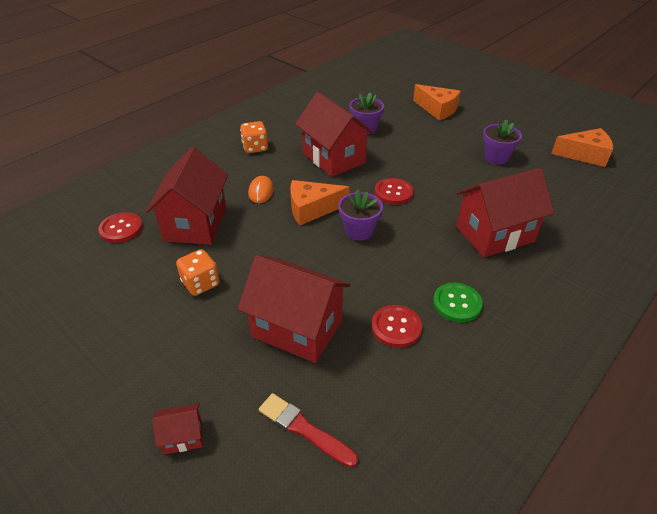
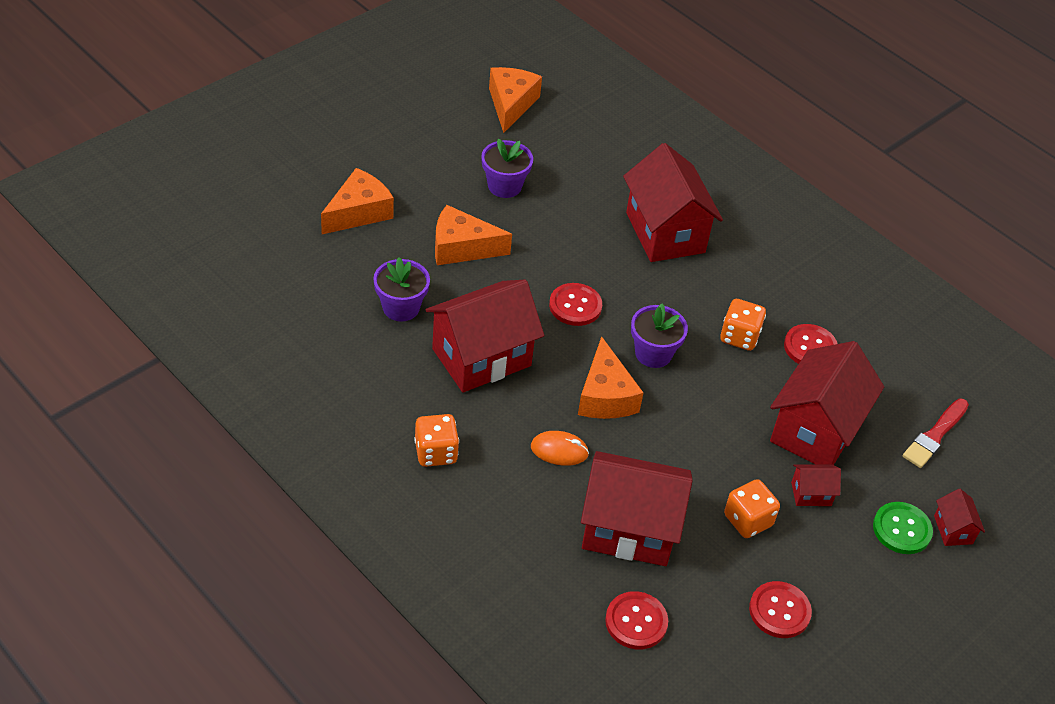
camera: 90 degrees left, 5 degrees up
(114, 301) = (779, 611): none -> red button
(227, 323) = (811, 494): none -> red house
(393, 279) = (739, 337): none -> orange dice
(426, 145) = (461, 247): none -> orange cheese
(457, 303) = (775, 292): green button -> green button (902, 529)

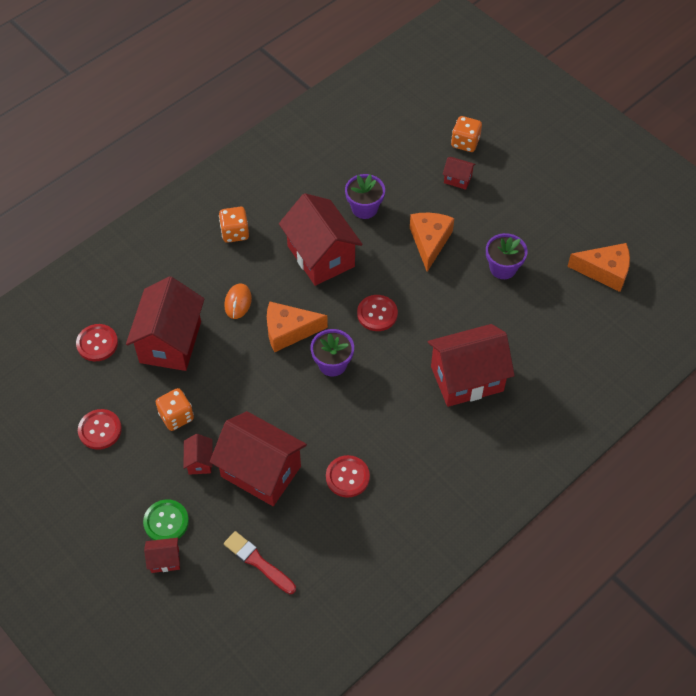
camera: 95 degrees right, 10 degrees up
(359, 212) = (457, 179): orange cheese -> red house
(739, 337) = (355, 425): orange dice -> orange dice (465, 142)

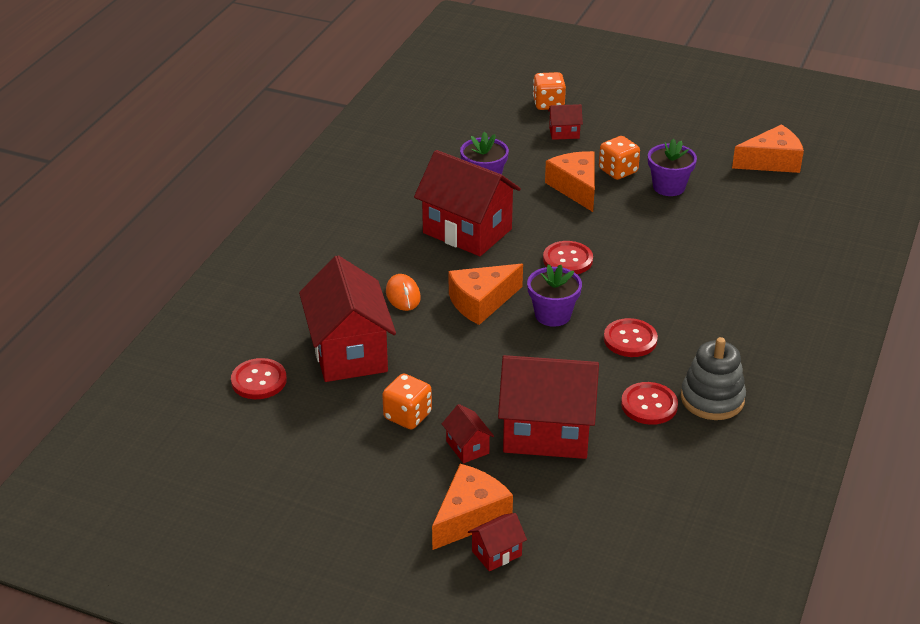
camera: 25 degrees left, 20 degrees down
(100, 430) = (321, 458): red button -> red button (630, 339)
(166, 522) = (470, 516): green button -> orange cheese
(235, 232) = (353, 239): orange dice -> orange dice (618, 171)
(258, 562) = (610, 515): red brush -> none
(396, 490) = (712, 399): none -> grey stacking toy
(467, 379) = (707, 283): red house -> none

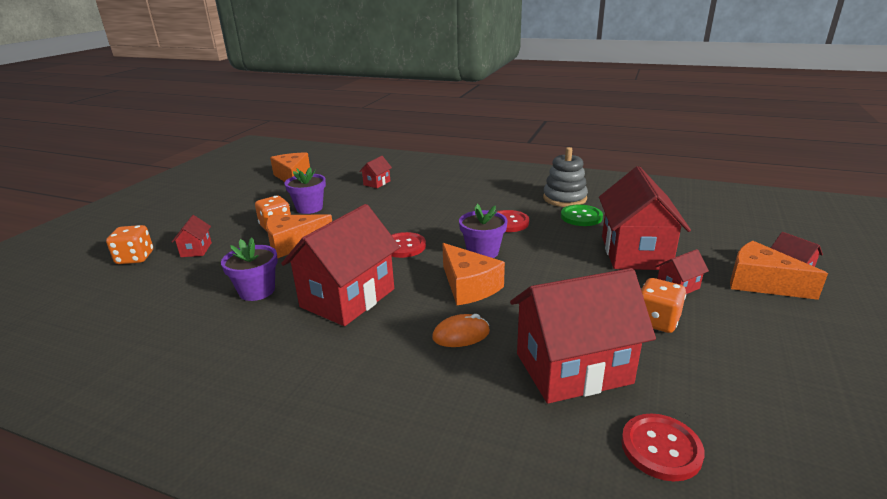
camera: 90 degrees left, 10 degrees down
(649, 405) = (581, 217): red button -> green button
(756, 231) = (377, 183): none -> red house

